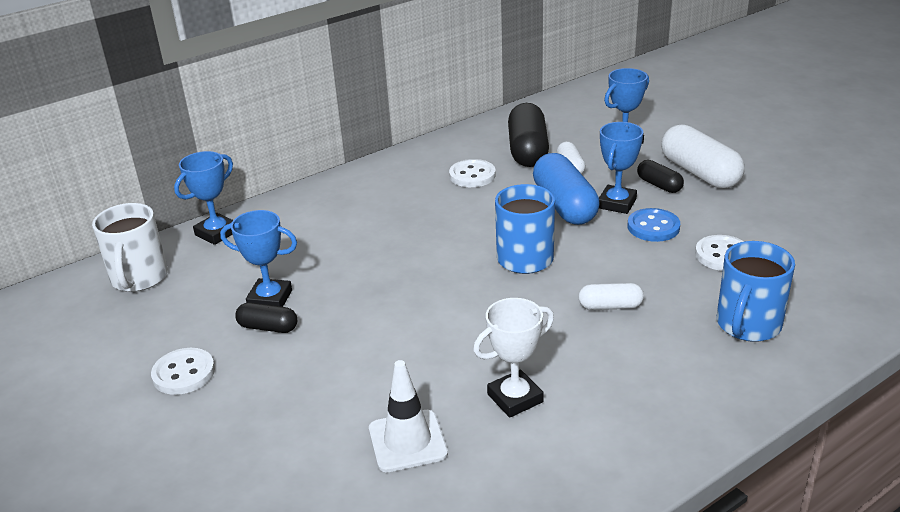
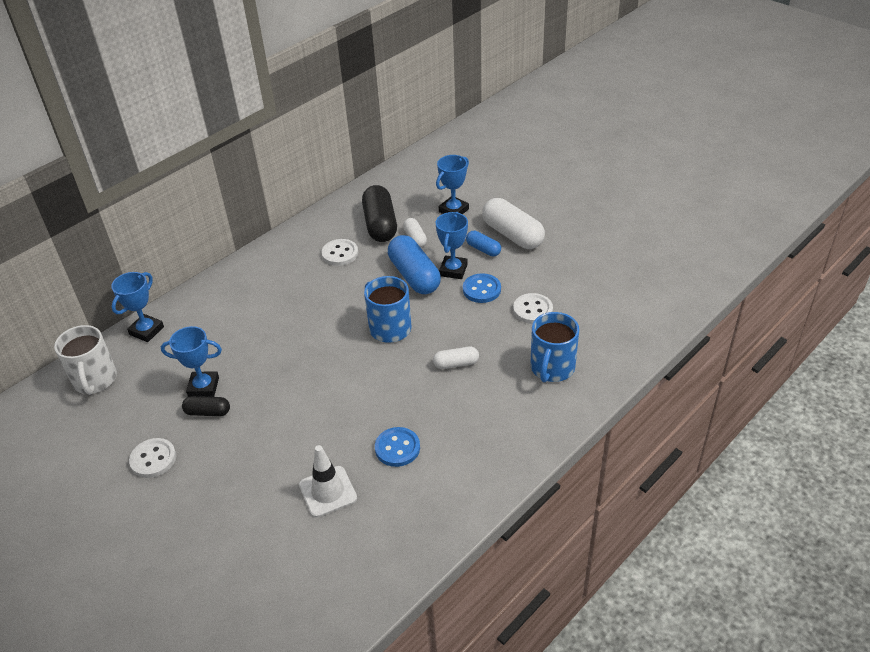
camera: 10 degrees left, 10 degrees up
(515, 398) = (397, 448): white trophy -> blue button
(659, 185) = (483, 249): black capsule -> blue capsule

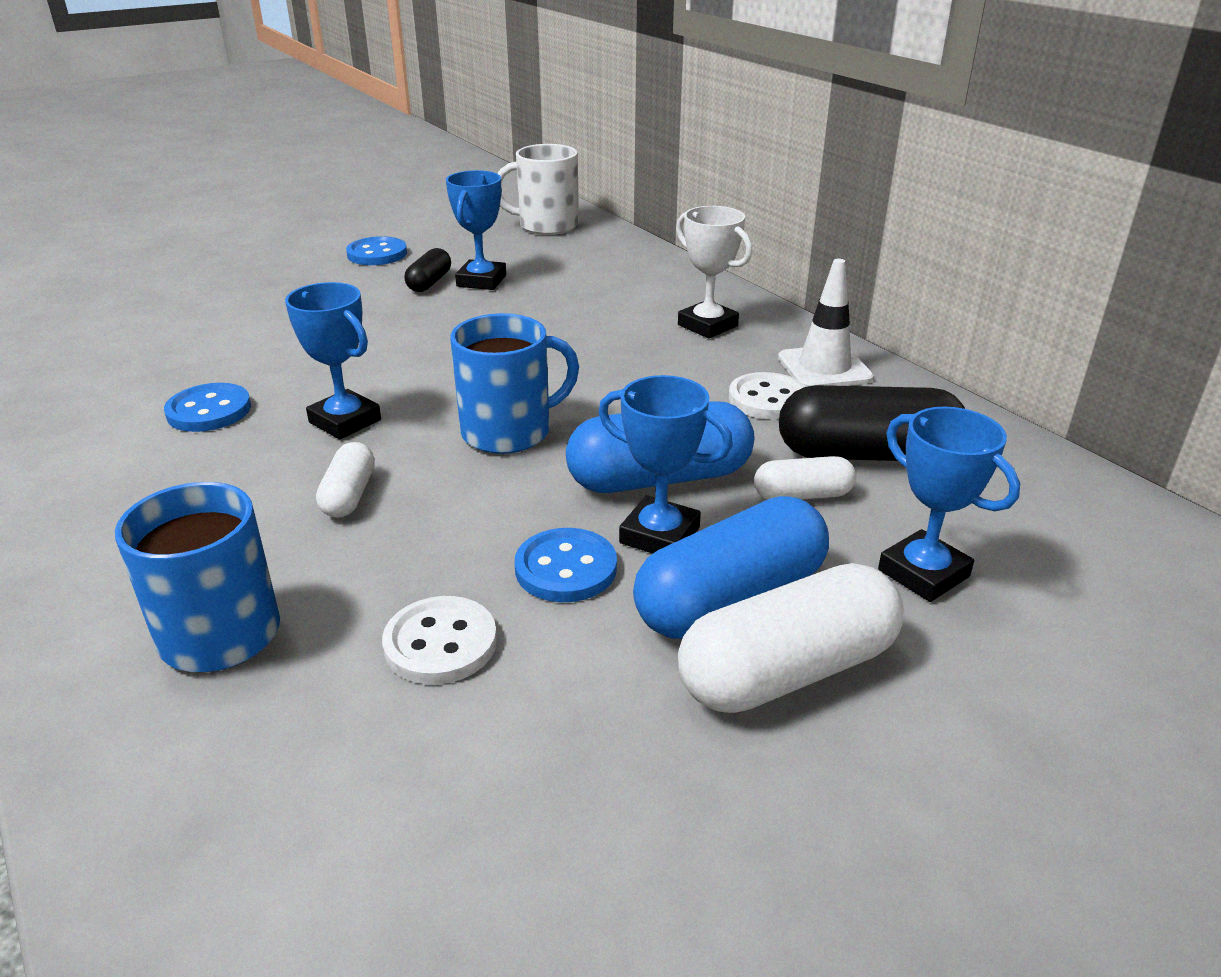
camera: 100 degrees right, 10 degrees down
(146, 330) = (626, 250): blue trophy -> blue trophy (345, 421)
(153, 459) = (377, 254): white button -> blue button
(262, 281) = (707, 325): none -> white trophy
(328, 491) = (194, 351): white traffic cone -> white traffic cone (824, 368)
(483, 249) = (730, 599): blue capsule -> blue capsule, size x1.90

